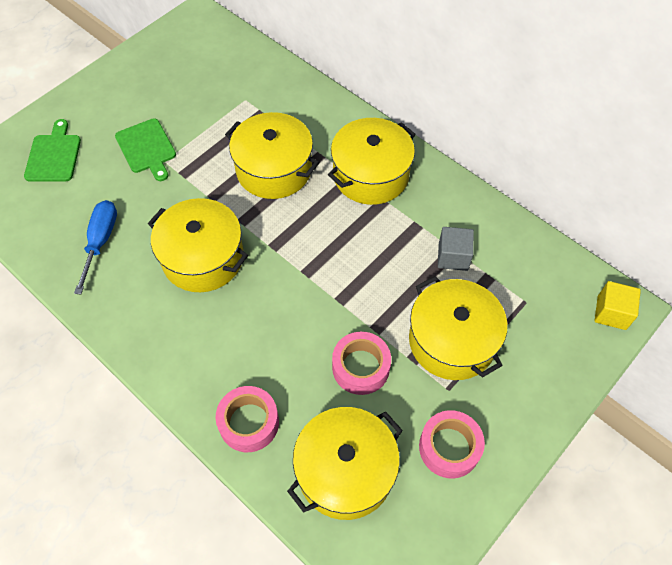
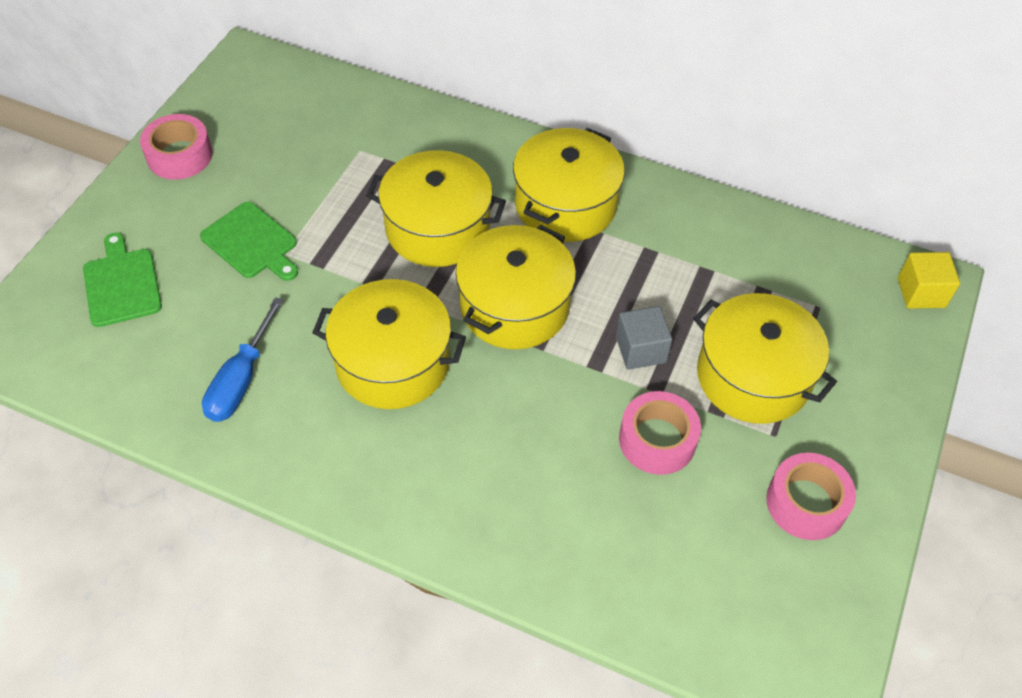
camera: 20 degrees left, 5 degrees down
(100, 242) = (241, 379): blue screwdriver -> blue screwdriver turned 150 degrees counterclockwise
(249, 422) = (546, 550): pink tape -> pink tape (179, 155)
(345, 471) = (694, 570): yellow pot -> yellow pot (514, 306)
(453, 257) = (710, 277): grey cube -> grey cube (640, 350)

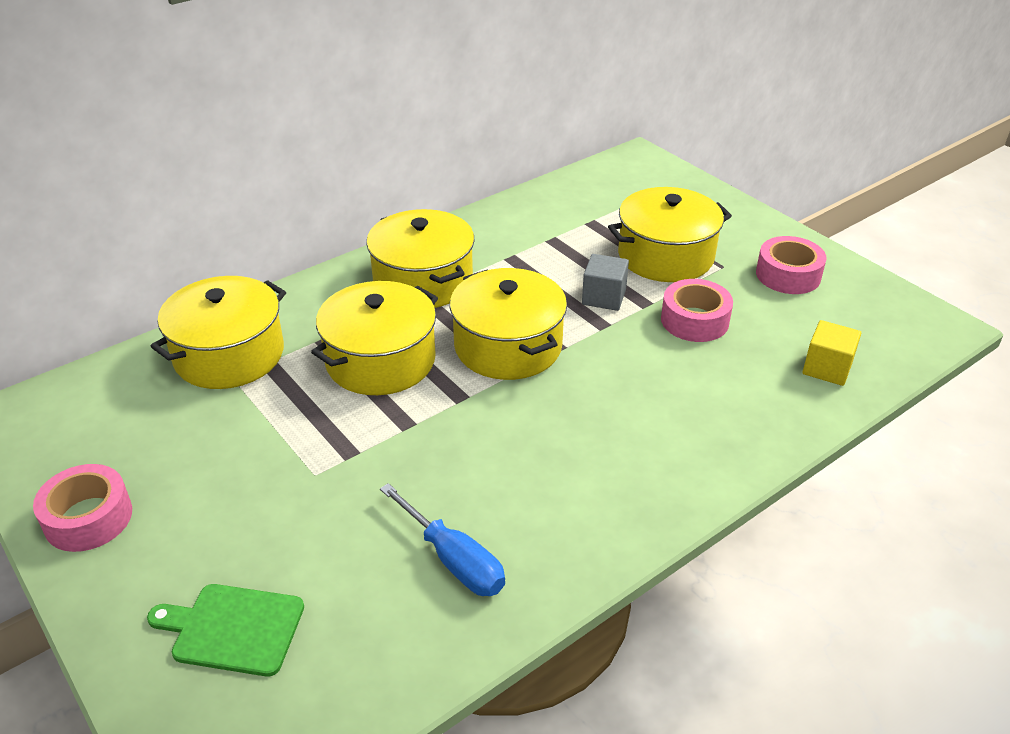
camera: 60 degrees left, 15 degrees down
(252, 242) = (277, 495): green cutting board -> none
(393, 362) = (513, 441): yellow pot -> yellow pot (229, 354)
(921, 292) = (643, 164): yellow cube -> yellow cube (827, 368)

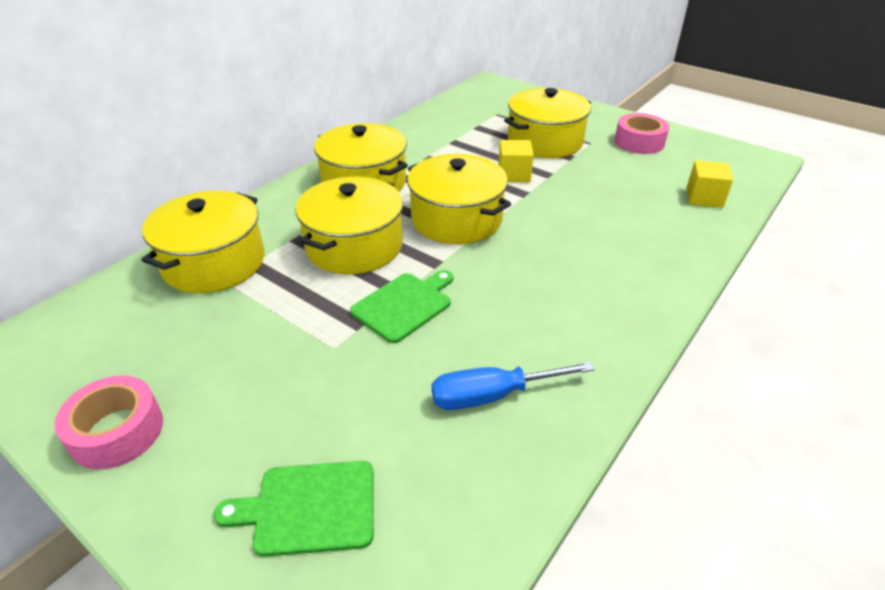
camera: 15 degrees left, 0 degrees up
(405, 441) = (404, 305): none -> green cutting board
(453, 559) = (493, 395): blue screwdriver -> blue screwdriver turned 135 degrees clockwise
(604, 297) = (514, 174): grey cube -> yellow cube
(694, 320) = (590, 180): pink tape -> none

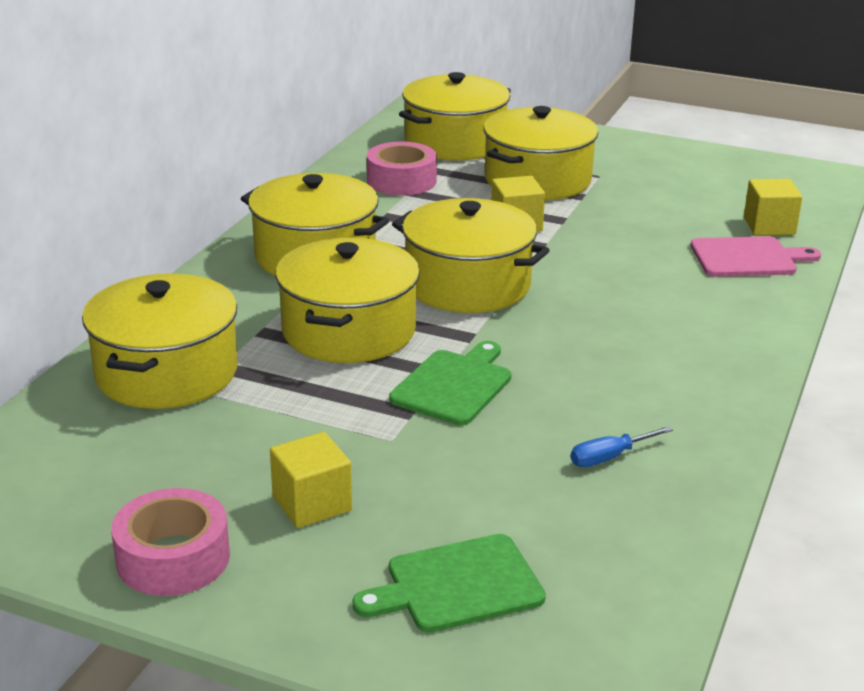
camera: 15 degrees left, 10 degrees down
(244, 398) = (312, 504): none -> yellow cube
(493, 395) = (610, 457): blue screwdriver -> blue screwdriver, size x0.58
(501, 108) = (455, 142): none -> yellow pot
(639, 142) = (662, 169): pink tape -> pink tape (401, 181)
(677, 223) = (748, 258): none -> pink cutting board

